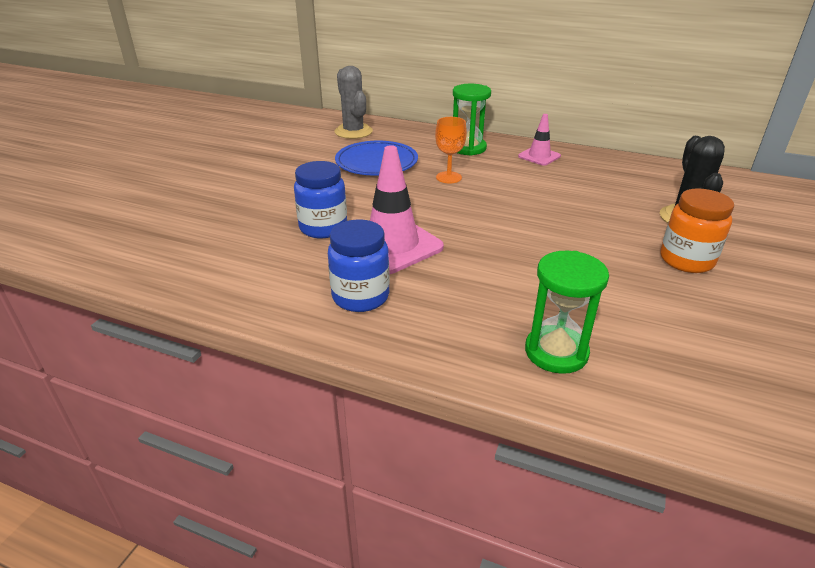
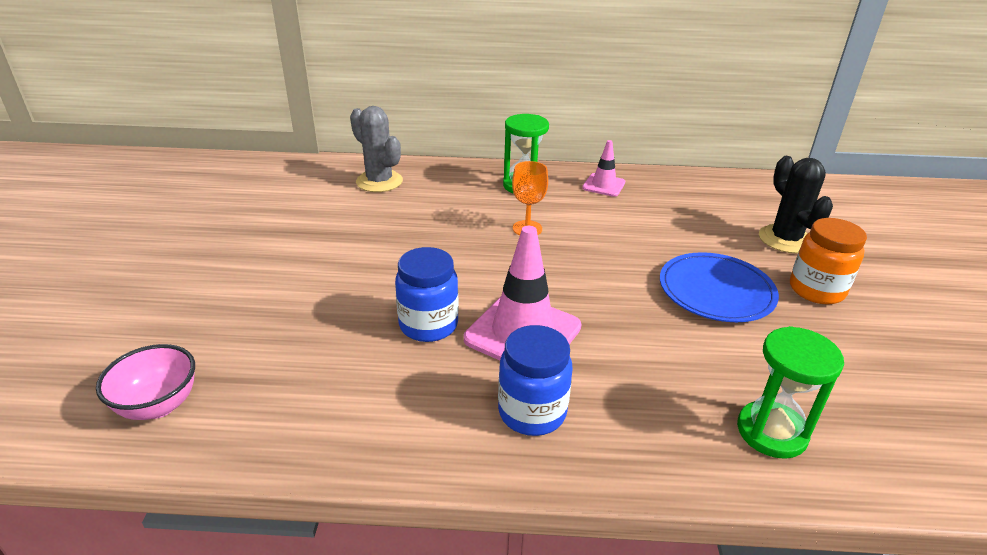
camera: 20 degrees left, 0 degrees up
(111, 242) = (159, 405): none -> pink bowl
(376, 162) = (433, 221): blue plate -> blue plate (716, 291)

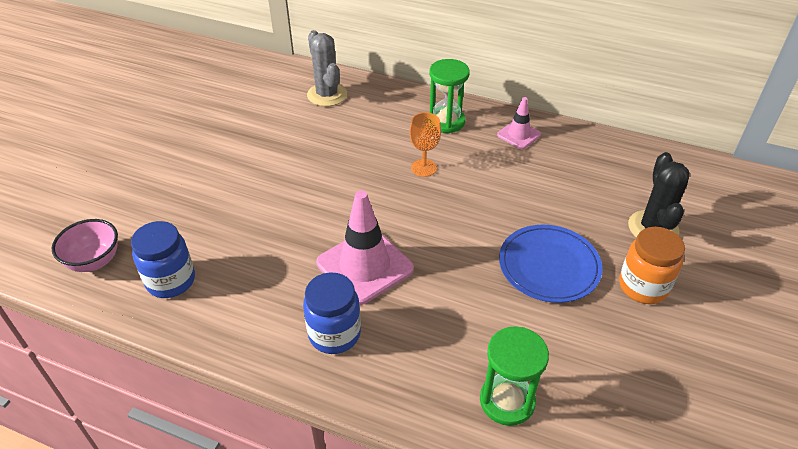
camera: 20 degrees right, 10 degrees up
(428, 325) = (298, 242): blue jar -> blue jar (171, 281)

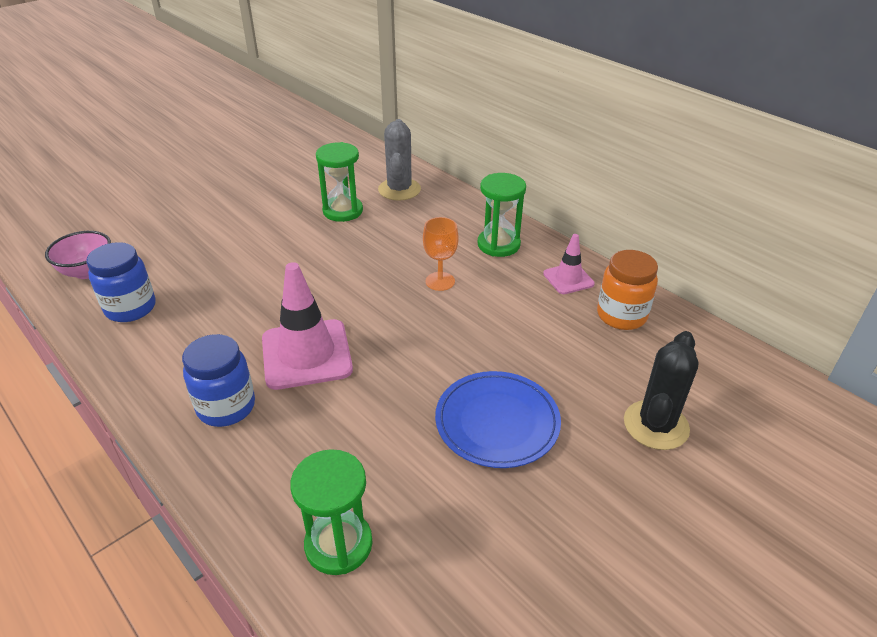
camera: 25 degrees right, 5 degrees down
(292, 129) = (342, 211): none -> green hourglass
(643, 286) = (593, 485): orange jar -> orange jar (621, 315)

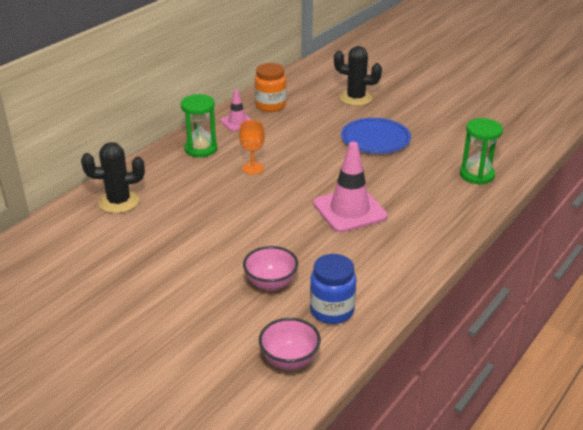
camera: 100 degrees left, 5 degrees down
(204, 272) = (271, 283): none -> pink bowl
(226, 407) = (411, 231): blue jar -> none
(342, 211) = (159, 227): green hourglass -> none
(399, 189) = (119, 202): grey cactus -> black cactus

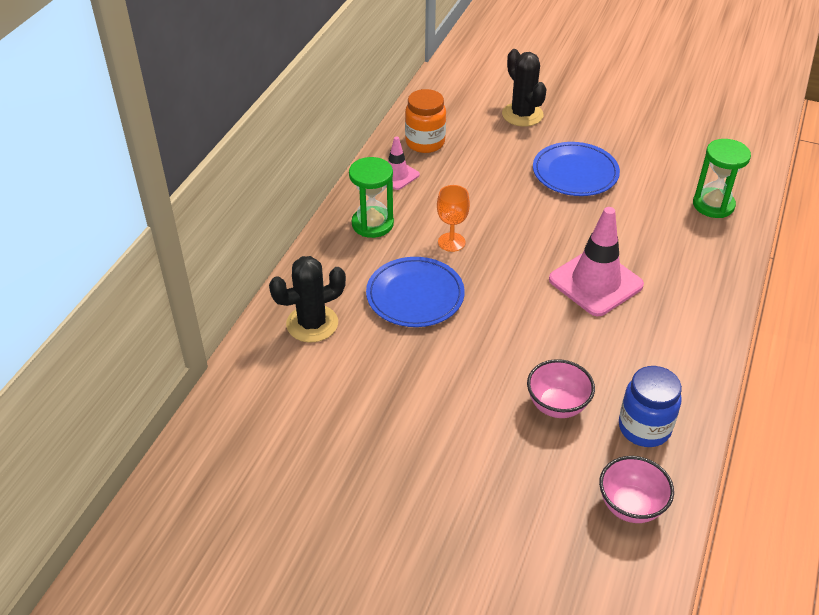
camera: 15 degrees left, 10 degrees up
(205, 197) = (415, 295): none -> blue plate
(355, 98) = (522, 115): black cactus -> black cactus turned 60 degrees clockwise

